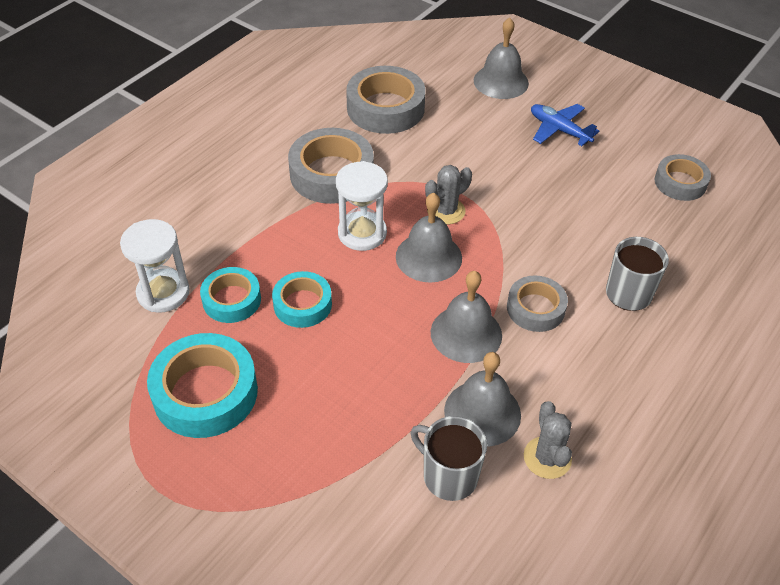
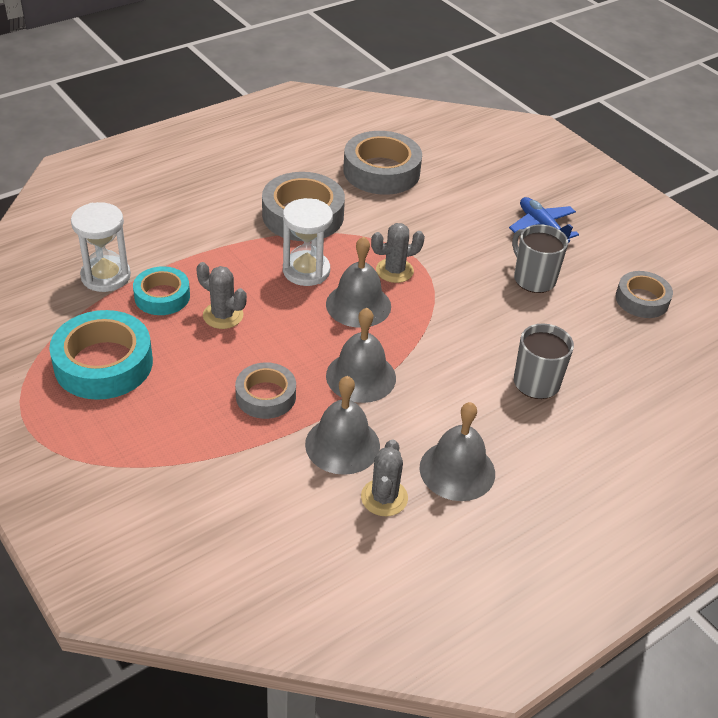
camera: 15 degrees right, 5 degrees down
(302, 304) = (223, 315): turquoise tape -> grey cactus
(449, 476) = (285, 487): grey mug -> grey mug (533, 279)
(501, 81) = (506, 172): grey bell -> grey bell (457, 470)
(535, 308) = (438, 372): grey tape -> grey tape (266, 396)

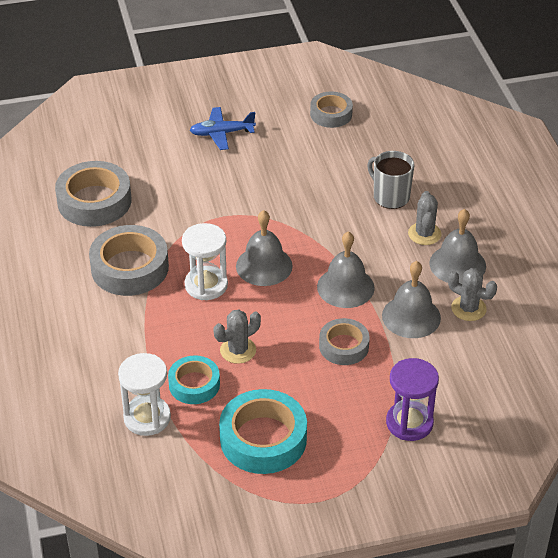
camera: 65 degrees left, 0 degrees up
(167, 480) = (409, 423): none -> purple hourglass
(394, 271) = (233, 233): grey cactus -> grey cactus (424, 234)
(533, 279) = (281, 160): grey mug -> none

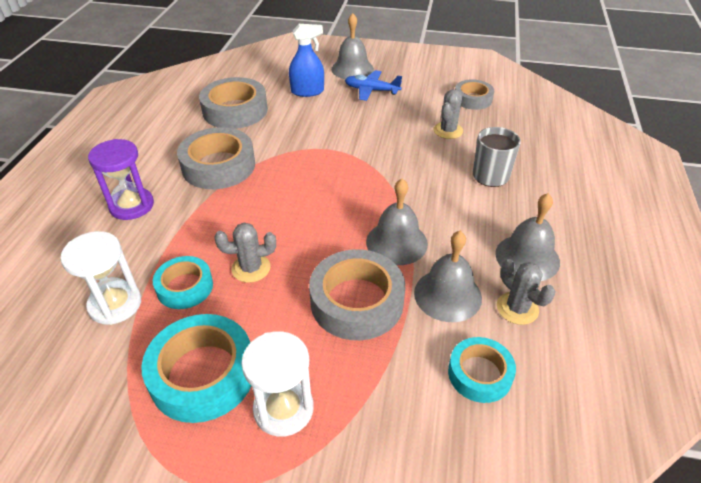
camera: 25 degrees right, 0 degrees up
(154, 154) = (307, 91): none -> blue spray bottle
(206, 285) = (269, 199): white hourglass -> white hourglass (283, 409)
(264, 266) = (332, 199): grey bell -> grey bell (352, 69)
(344, 346) = (357, 301): grey tape -> grey tape, size x1.64
(409, 423) = (374, 423): purple hourglass -> purple hourglass (131, 206)
(424, 234) = (506, 217): grey cactus -> grey cactus (448, 131)
(464, 365) = (479, 374): none -> turquoise tape

